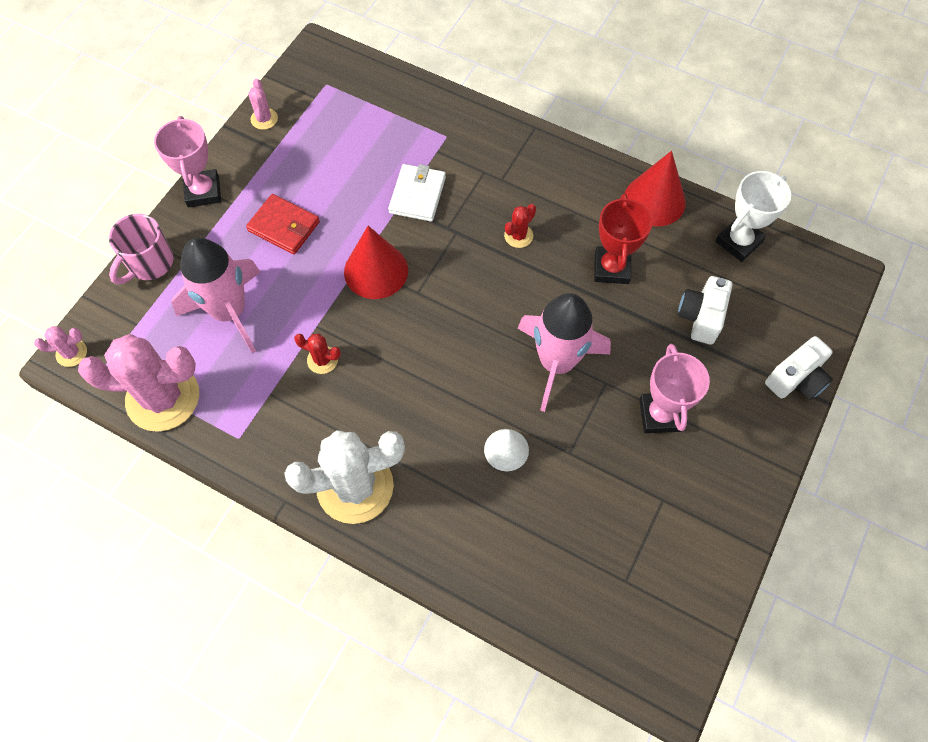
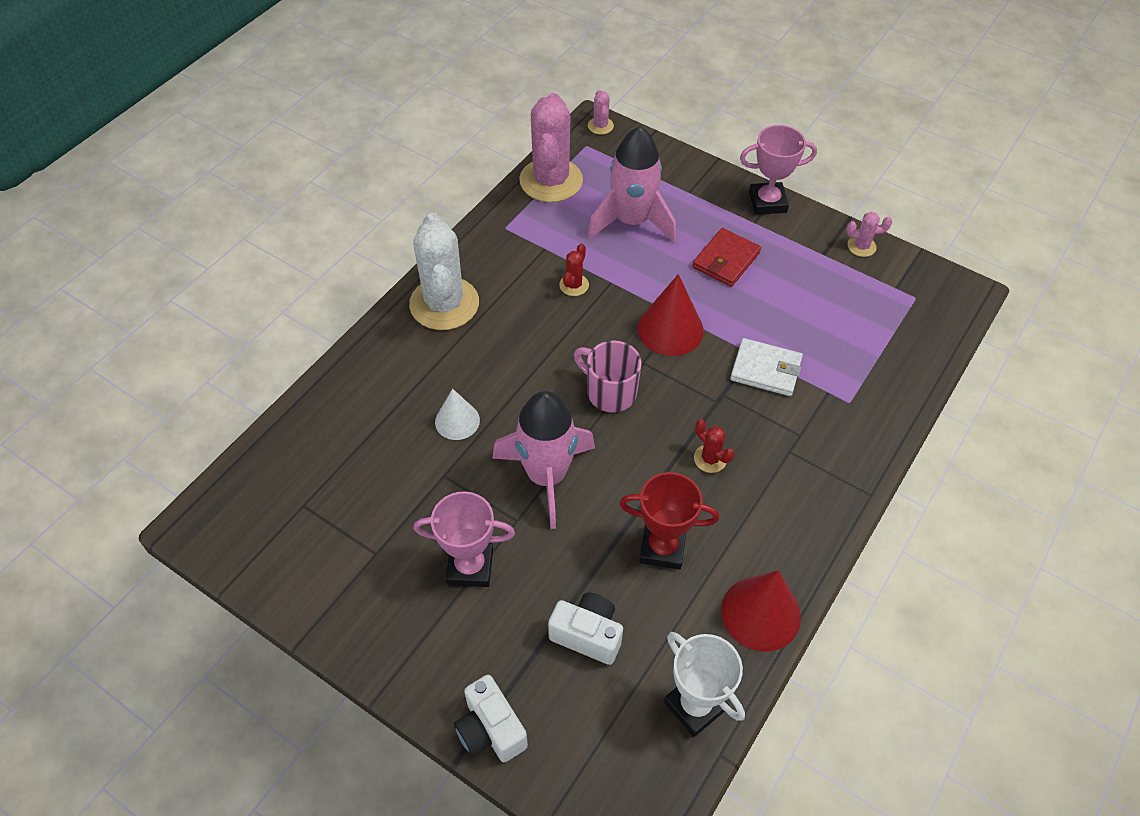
camera: 95 degrees right, 10 degrees down
(149, 263) = (686, 168): pink mug -> pink mug (609, 392)

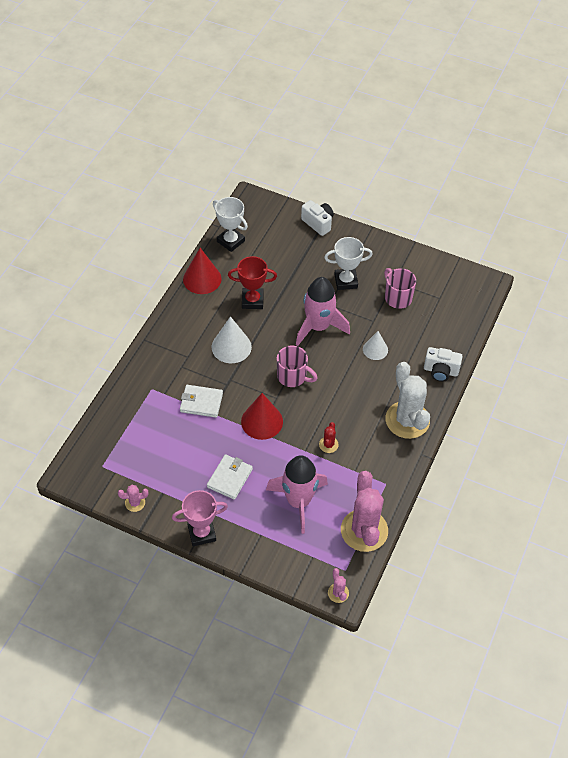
camera: 170 degrees right, 0 degrees up
(382, 516) = (397, 297): none -> pink mug
(470, 567) = (346, 281): pink trophy -> white trophy
(587, 635) = (283, 261): white camera -> white camera (440, 371)
(710, 459) = (231, 347): red cactus -> white cone
(726, 260) = (230, 478): red wallet -> white wallet

